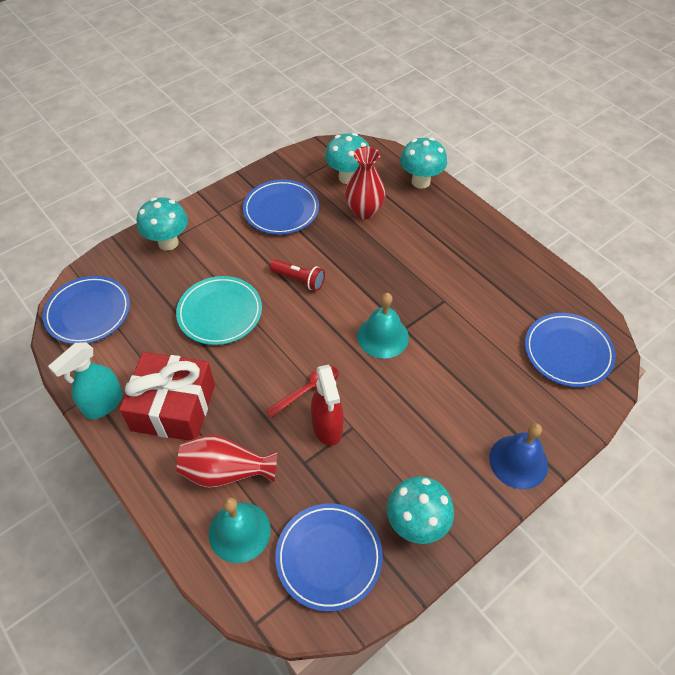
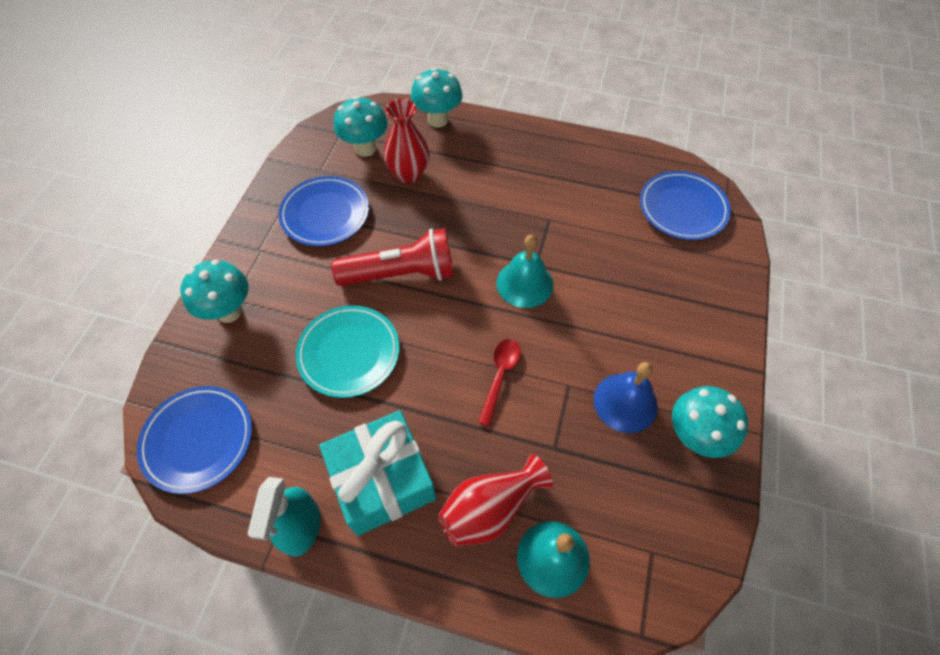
camera: 35 degrees left, 5 degrees up
(173, 407) = (382, 480): red gift -> turquoise gift
(299, 280) = (401, 274): red flashlight -> red flashlight, size x1.82
(327, 427) = (547, 400): red spray bottle -> none
(329, 557) = (651, 521): blue plate -> none
(518, 461) = (724, 326): blue bell -> blue bell (625, 402)

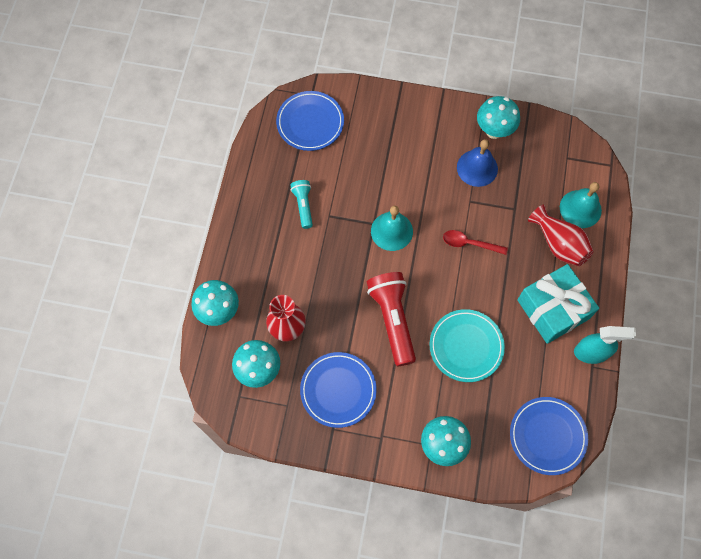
camera: 95 degrees left, 10 degrees up
(563, 196) = (303, 206): none -> turquoise flashlight

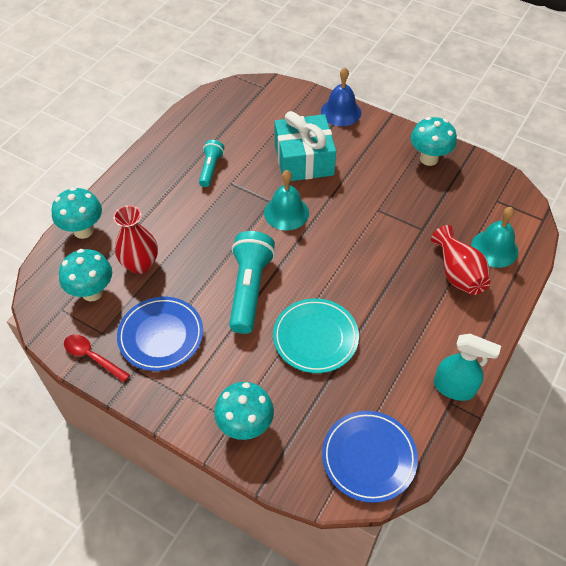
camera: 20 degrees right, 15 degrees down
(310, 123) = (251, 107): blue plate -> none
(392, 319) = (249, 289): red flashlight -> turquoise flashlight
(469, 243) = (361, 245): red spoon -> red spoon (92, 357)
(477, 168) = (398, 184): blue bell -> blue bell (341, 112)
(553, 309) = (427, 332): turquoise gift -> turquoise gift (304, 160)

